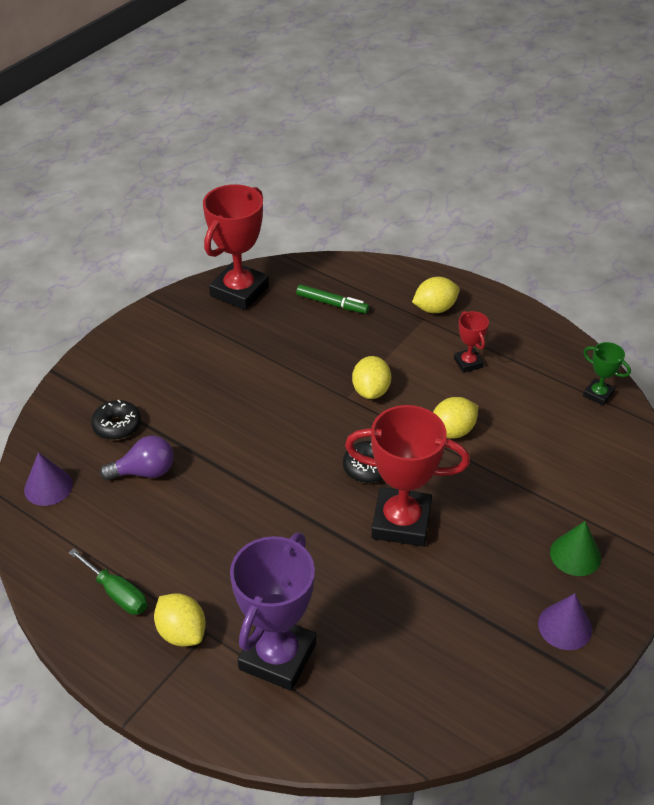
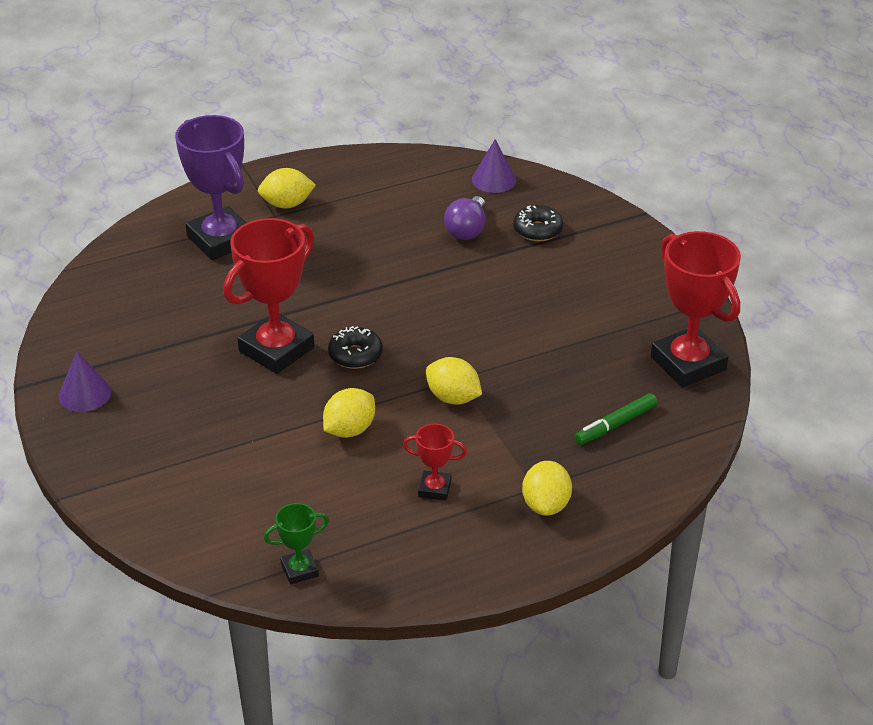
camera: 120 degrees right, 5 degrees down
(117, 593) = (352, 186): green screwdriver -> none
(452, 431) = (349, 430): yellow lemon -> yellow lemon turned 45 degrees clockwise
(575, 555) = (138, 438): green cone -> none

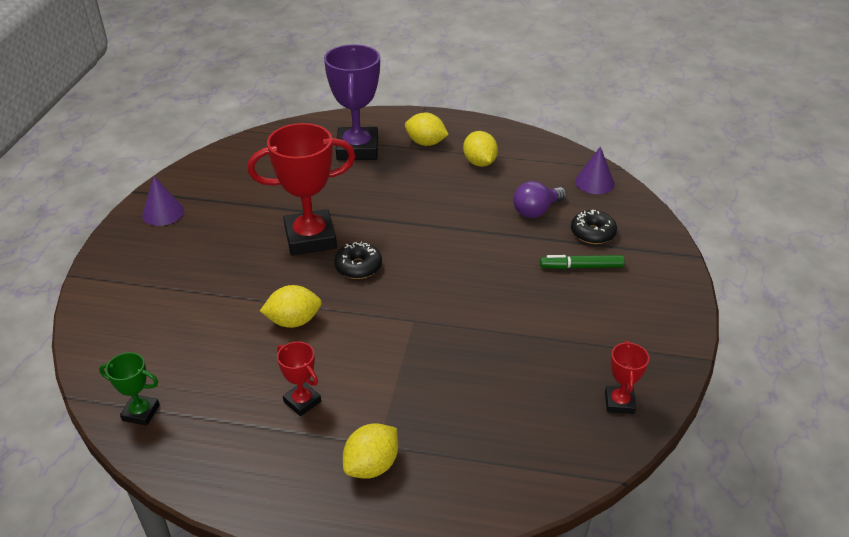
camera: 35 degrees right, 0 degrees up
(453, 398) = (393, 334): yellow lemon -> yellow lemon (479, 163)
(615, 425) = (501, 425): green marker -> green marker (581, 267)
(688, 363) = (619, 402): red trophy -> red trophy, size x0.48

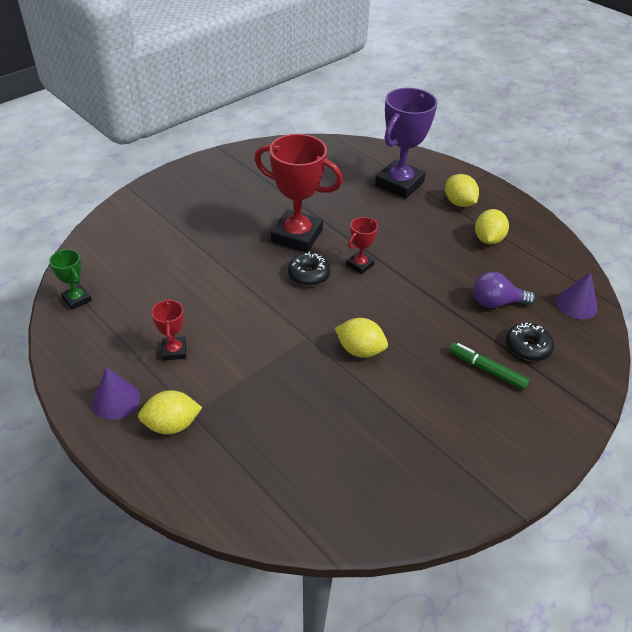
camera: 35 degrees right, 5 degrees up
(163, 213) = (219, 170): purple cone -> purple cone (116, 400)
(293, 321) = (225, 291): yellow lemon -> yellow lemon (360, 350)
(619, 402) = (400, 500): red trophy -> red trophy (360, 265)

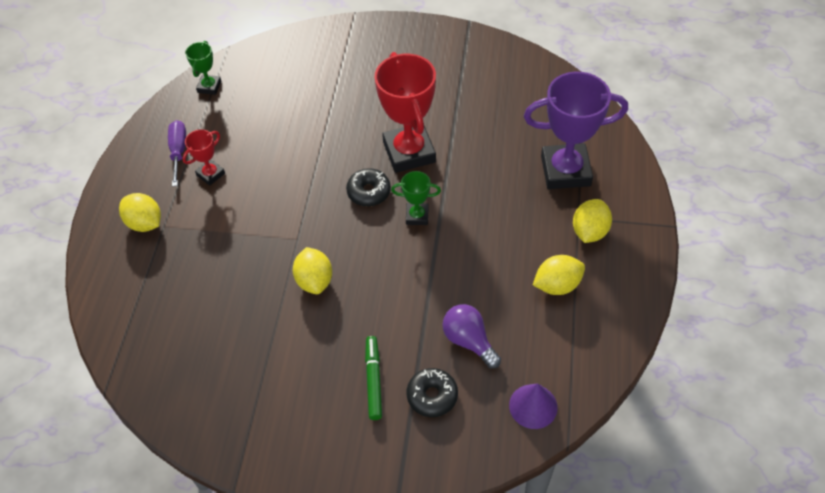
camera: 55 degrees right, 10 degrees up
(116, 400) = (140, 178): purple cone -> none
(120, 357) = (178, 151): none -> purple screwdriver
(360, 265) = (417, 216): red trophy -> green trophy

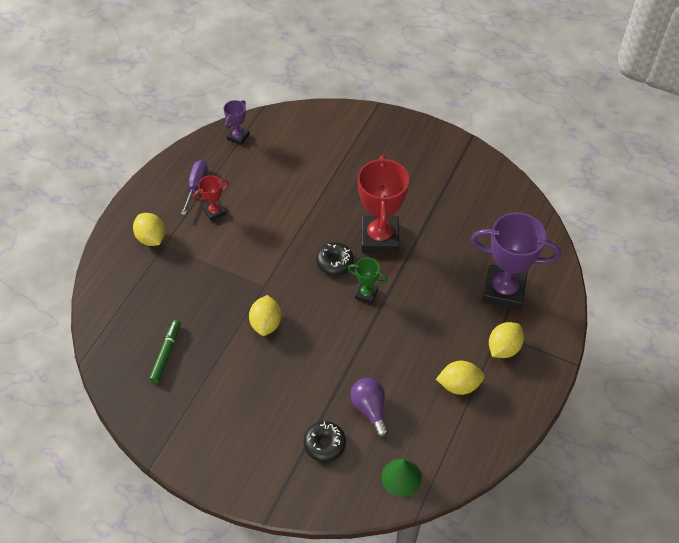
camera: 15 degrees right, 0 degrees up
(209, 87) = (238, 137): green trophy -> purple trophy
(373, 380) = (284, 417): green marker -> green marker (166, 353)
(533, 406) = (401, 477): purple cone -> green cone

